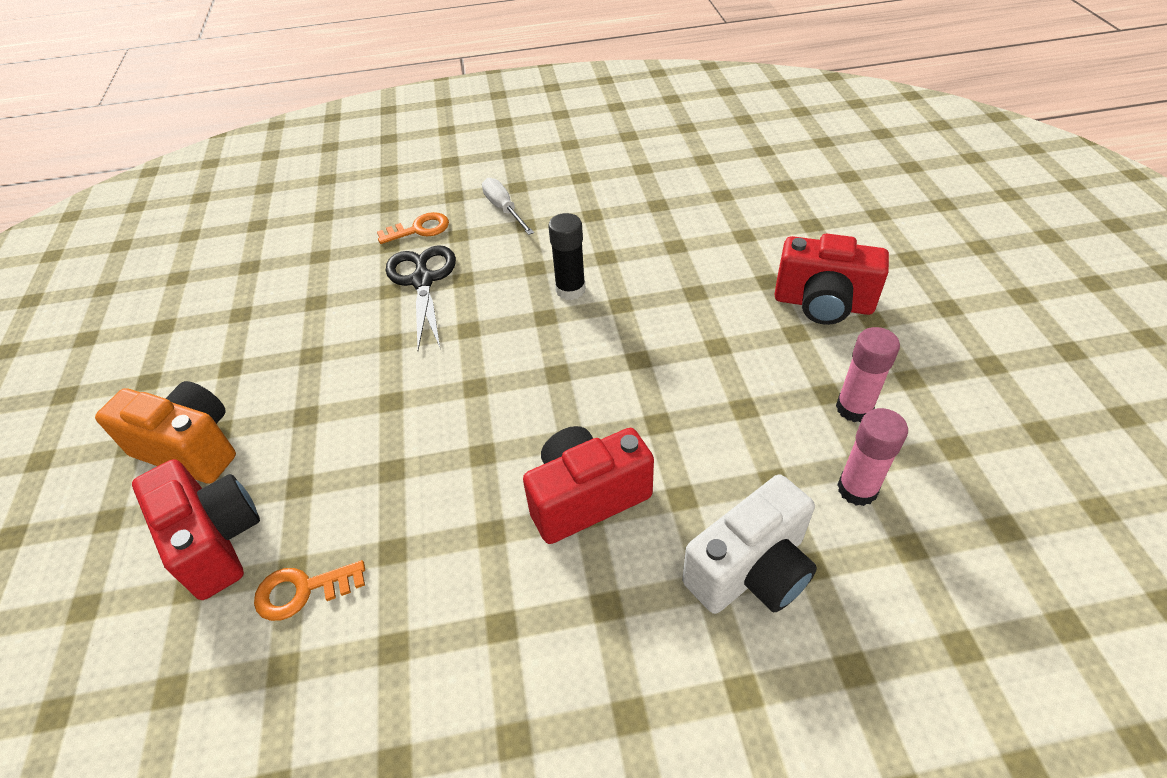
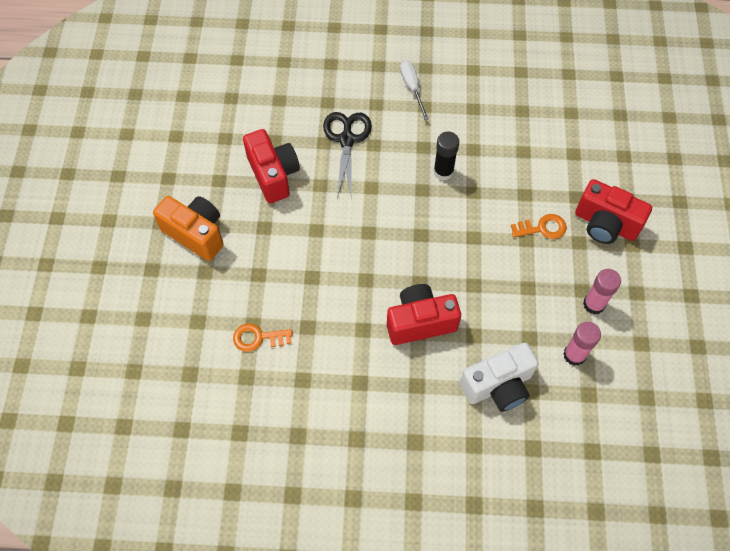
camera: 10 degrees right, 15 degrees up
(216, 541) = (212, 297): red camera -> red camera (273, 174)
(419, 229) = (350, 92): orange key -> orange key (542, 228)

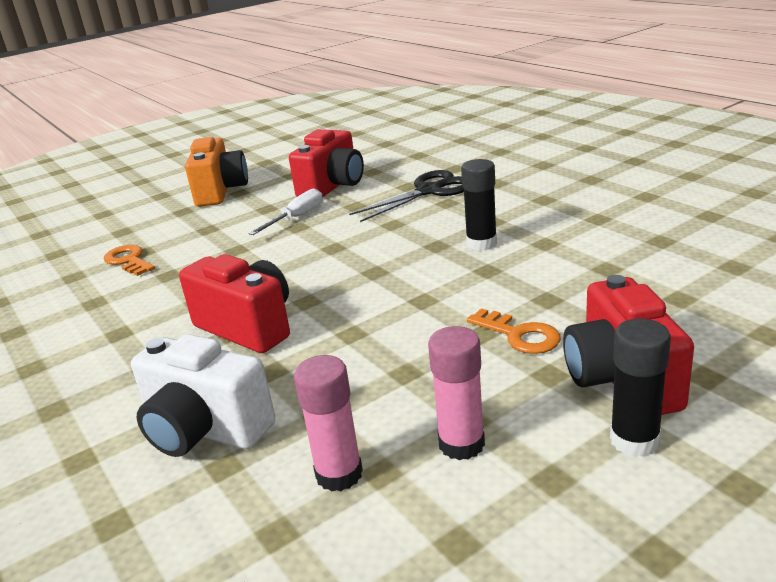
camera: 55 degrees right, 35 degrees down
(412, 88) = (552, 185): white screwdriver -> white screwdriver (296, 218)
(640, 253) = (634, 440): none -> black glue stick

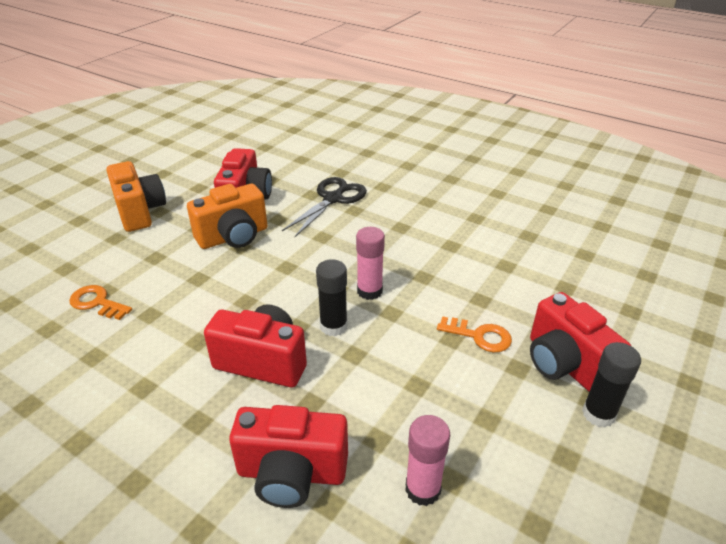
camera: 25 degrees left, 10 degrees up
(205, 430) = (291, 473): white camera -> red camera
(296, 218) = (233, 237): white screwdriver -> orange camera
(461, 444) = (493, 442): pink glue stick -> pink glue stick (369, 291)
(481, 243) = (404, 250): black glue stick -> black glue stick (333, 326)

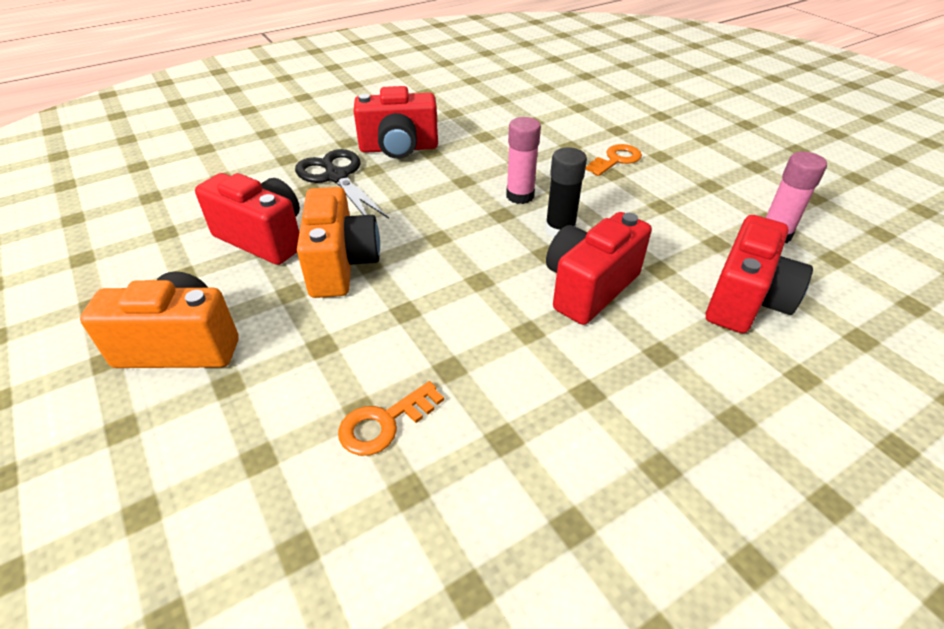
camera: 65 degrees left, 5 degrees up
(565, 364) = (665, 136): red camera -> red camera (399, 148)
(598, 414) = (719, 141): black glue stick -> none

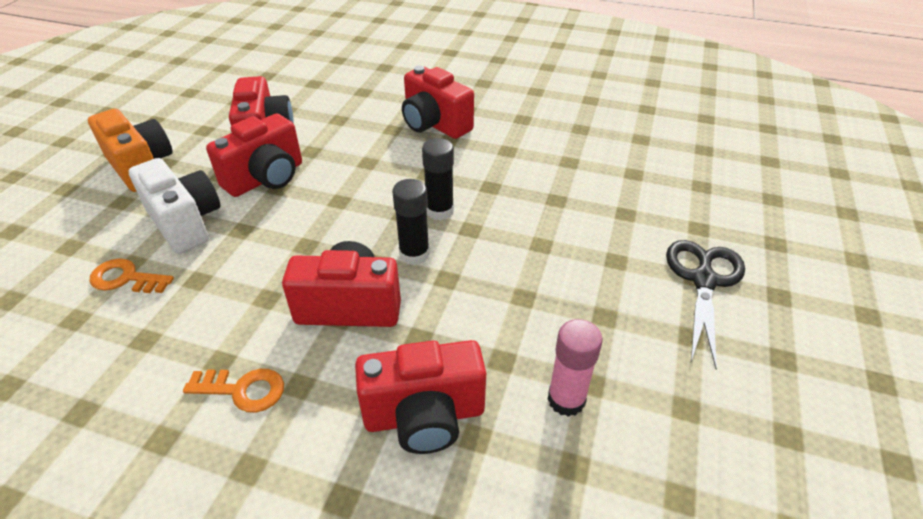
camera: 50 degrees right, 0 degrees up
(336, 177) = (364, 121): black scissors -> black scissors (703, 280)
(341, 265) = (266, 178): orange camera -> red camera
(341, 345) = (186, 223): none -> white camera
(520, 196) = (439, 211): pink glue stick -> black glue stick
(616, 160) = (568, 236): orange key -> orange key (243, 390)

